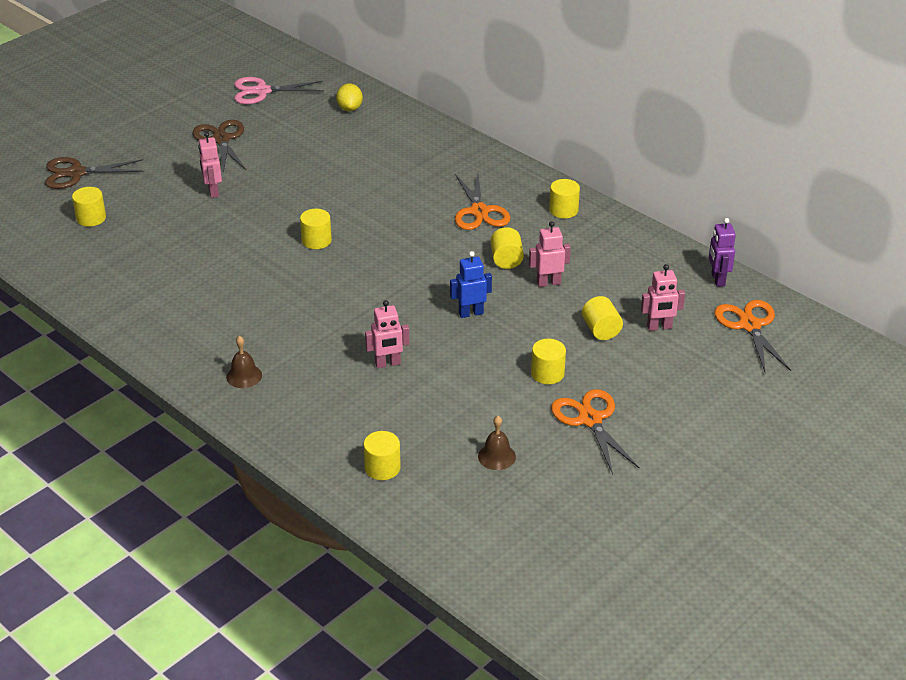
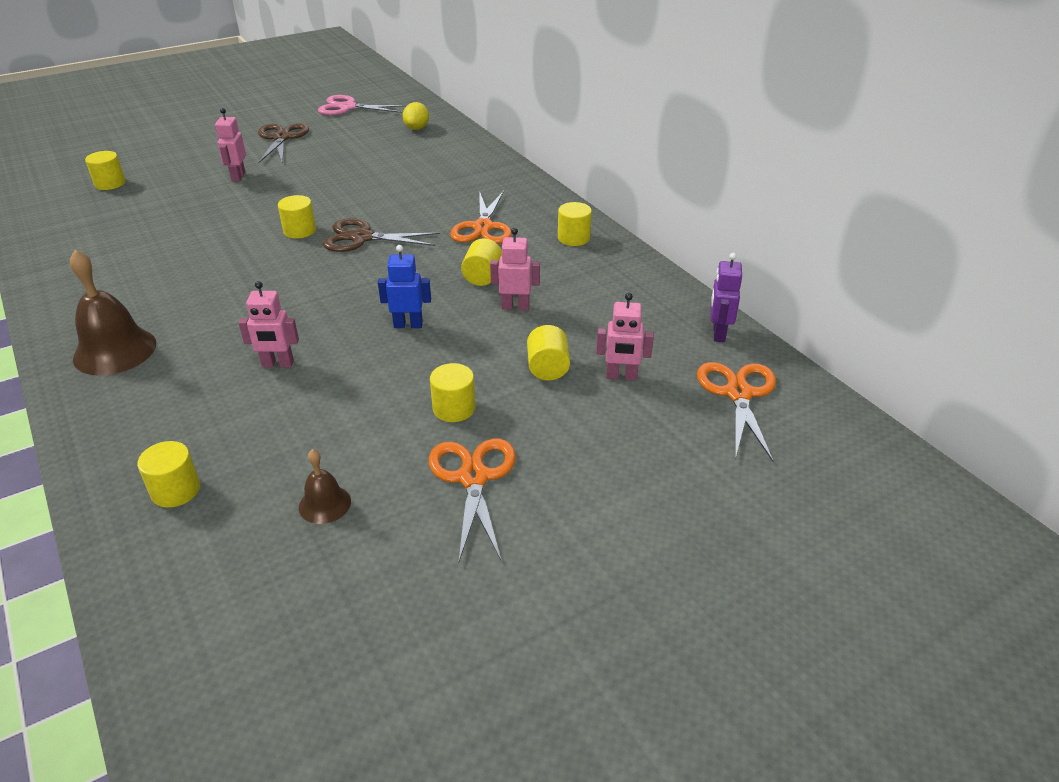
camera: 15 degrees right, 0 degrees up
(76, 173) = (132, 148): brown scissors -> brown scissors (362, 238)
(244, 376) = (115, 350): brown bell -> brown bell, size x1.87

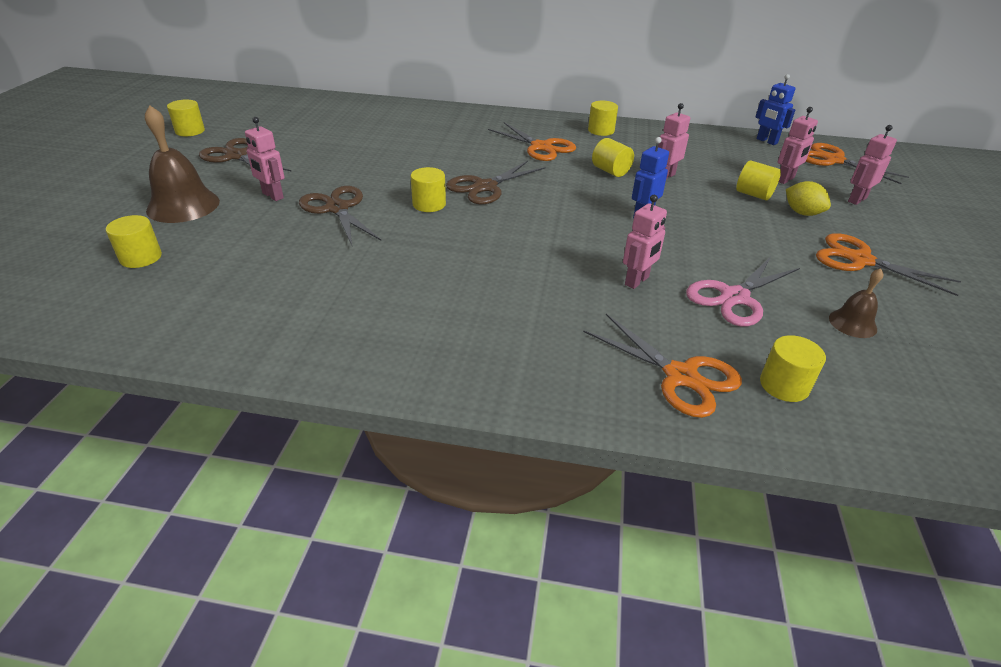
camera: 50 degrees left, 0 degrees up
(115, 350) = (512, 352): brown bell -> brown bell (183, 205)
(145, 434) = (680, 376): none -> orange scissors
(248, 204) = (337, 208): none -> brown scissors
(348, 107) = (242, 117): pink scissors -> pink scissors (734, 297)
(417, 128) = (340, 111): yellow lemon -> yellow lemon (802, 213)
(454, 408) = (771, 238): yellow cylinder -> yellow cylinder (190, 131)
(639, 438) = (856, 200): none -> pink robot
(718, 333) = (766, 141): purple robot -> blue robot

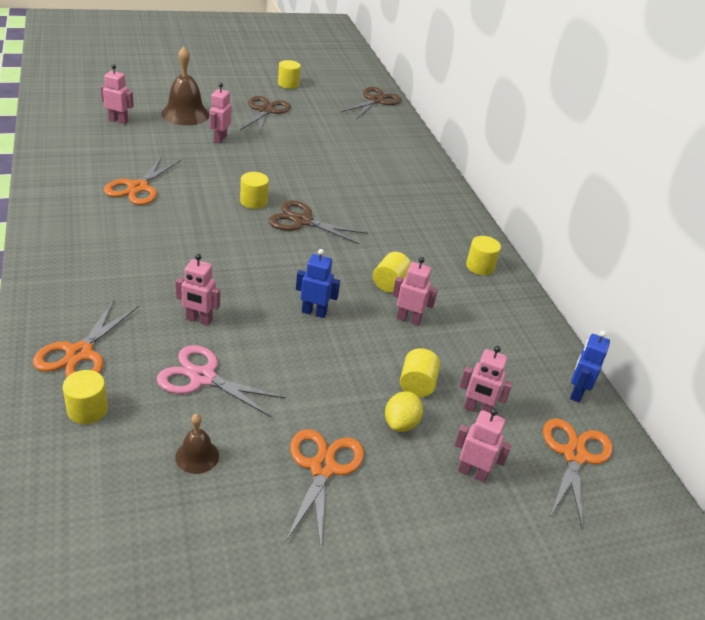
camera: 60 degrees right, 0 degrees up
(141, 257) = (118, 121): yellow cylinder -> pink robot
(337, 208) = (220, 166): brown scissors -> brown scissors (376, 101)
(541, 147) = (405, 236): orange scissors -> orange scissors (138, 187)

